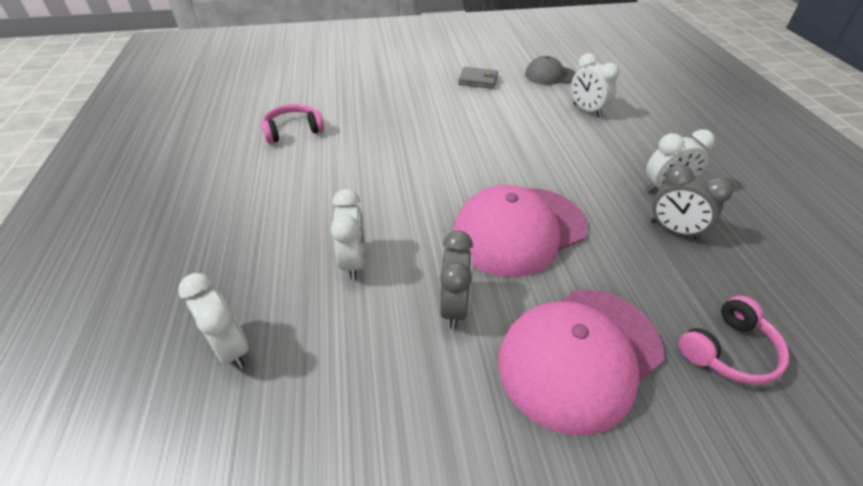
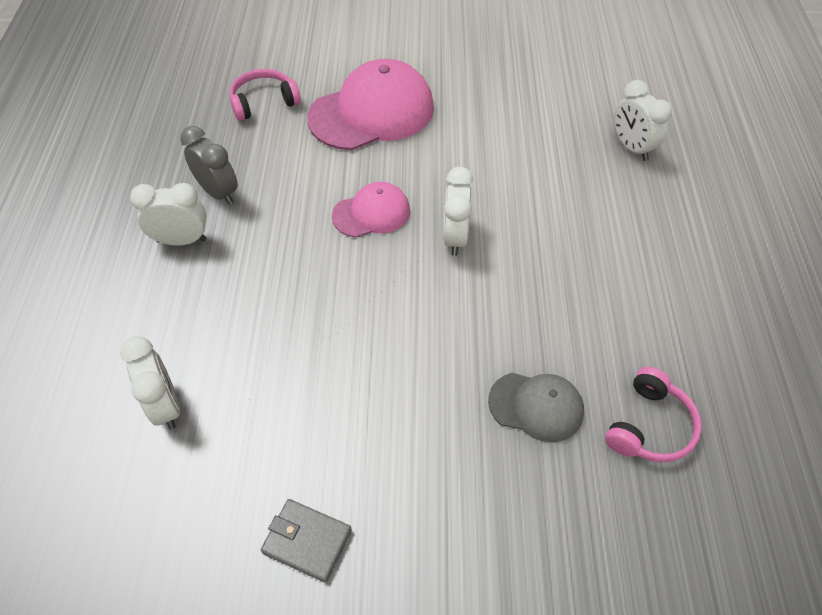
camera: 170 degrees left, 10 degrees up
(293, 130) = (650, 426): pink headphones -> pink headphones turned 45 degrees counterclockwise
(354, 262) = (540, 202): white clock -> white clock (455, 237)
(454, 307) = (455, 154): grey clock -> none
(518, 230) = (371, 213): pink cap -> pink cap, size x0.55
(550, 75) = (156, 536): grey cap -> grey cap (536, 406)

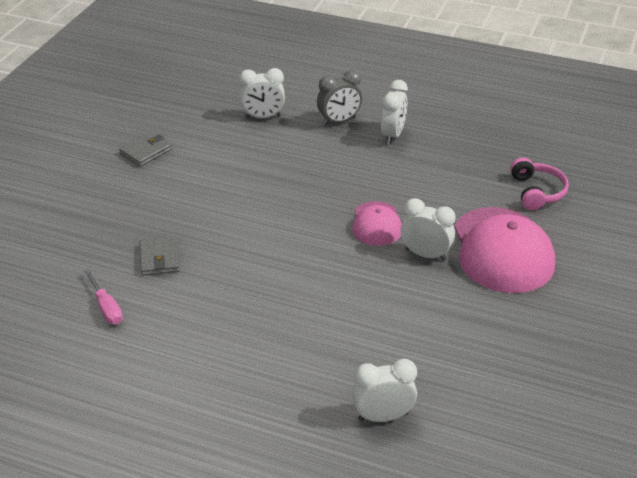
camera: 110 degrees right, 15 degrees down
(218, 192) = (434, 155): grey clock -> grey clock (339, 121)
(455, 237) = (328, 261): white clock -> white clock (425, 254)
(536, 406) = (159, 258): grey cap -> grey wallet
(650, 426) = (106, 307): pink headphones -> pink screwdriver

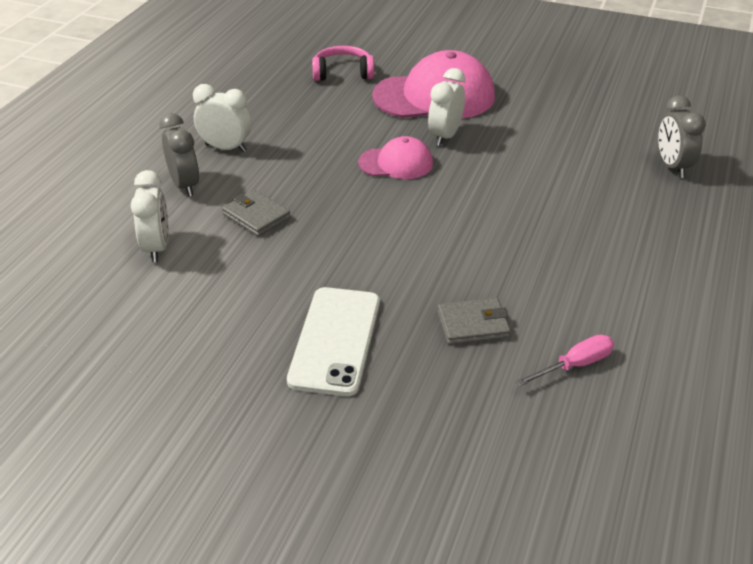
camera: 90 degrees left, 0 degrees up
(146, 152) = (223, 360): grey wallet -> grey wallet (256, 216)
(155, 195) = (335, 340): none -> white phone
(383, 416) = (672, 167): white clock -> grey clock

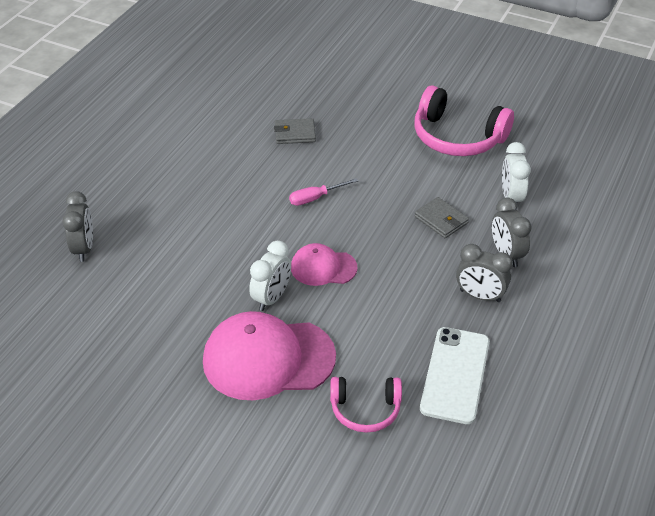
camera: 175 degrees left, 5 degrees up
(212, 334) = (457, 137): none -> pink headphones
(225, 148) = (480, 296): white clock -> grey clock
(335, 340) = (381, 129): white phone -> white phone (455, 375)
(575, 365) = (243, 109): pink screwdriver -> pink screwdriver (315, 198)

